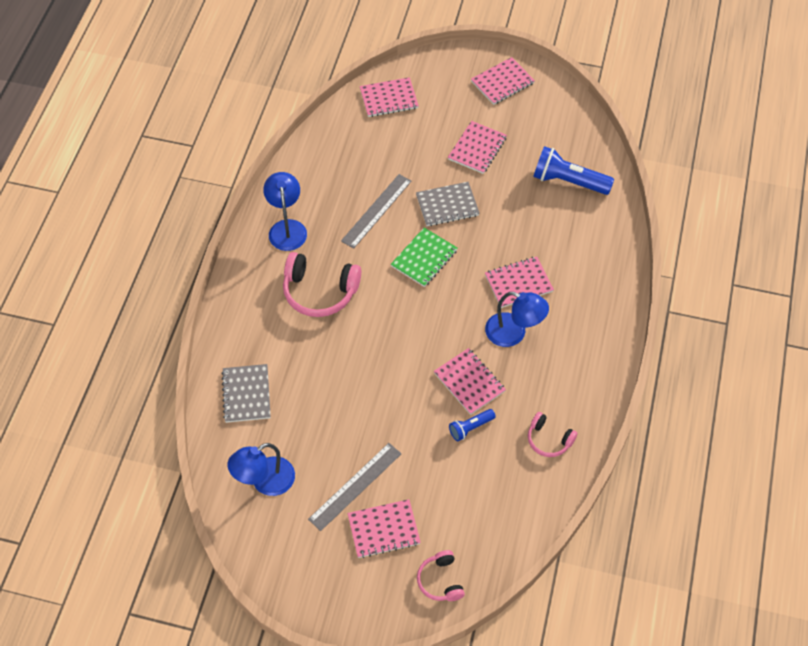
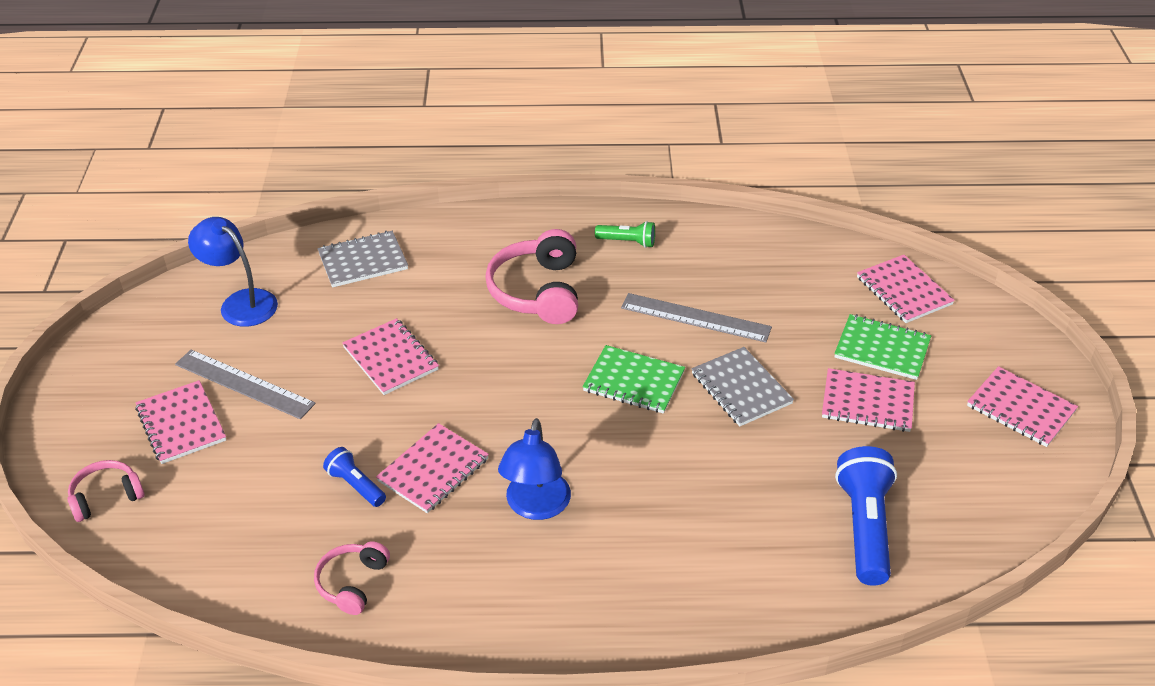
camera: 75 degrees right, 15 degrees down
(287, 228) = (627, 242): blue lamp -> green flashlight
(435, 127) = (882, 349): none -> green notebook
(518, 283) = (631, 497): pink notebook -> pink notebook (390, 358)

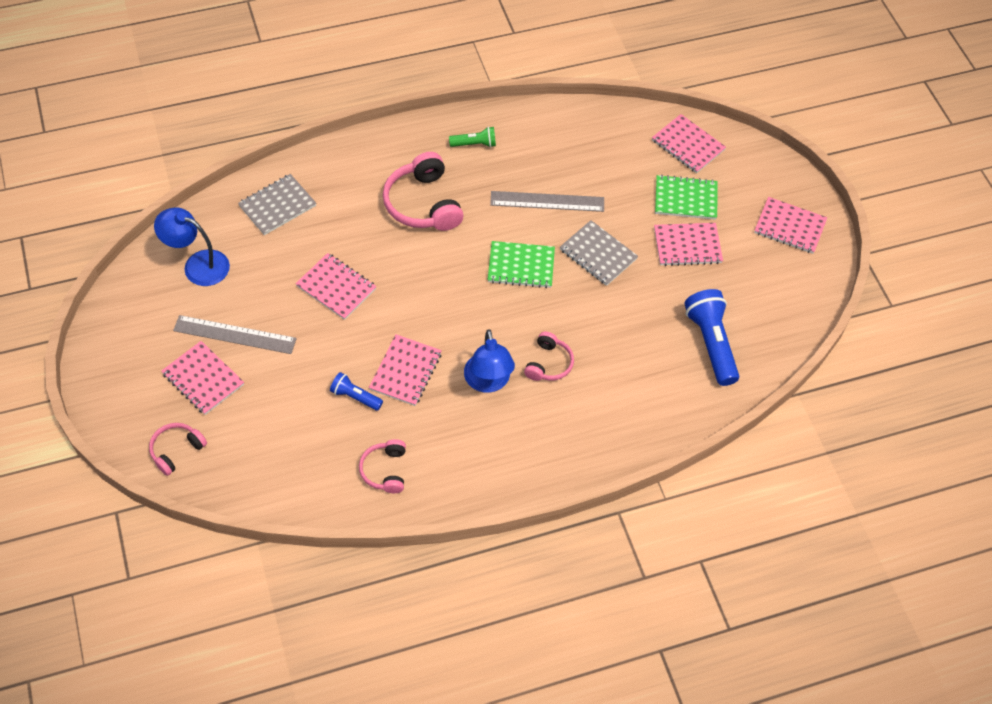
camera: 20 degrees left, 15 degrees up
(626, 502) = (548, 363): none -> pink headphones

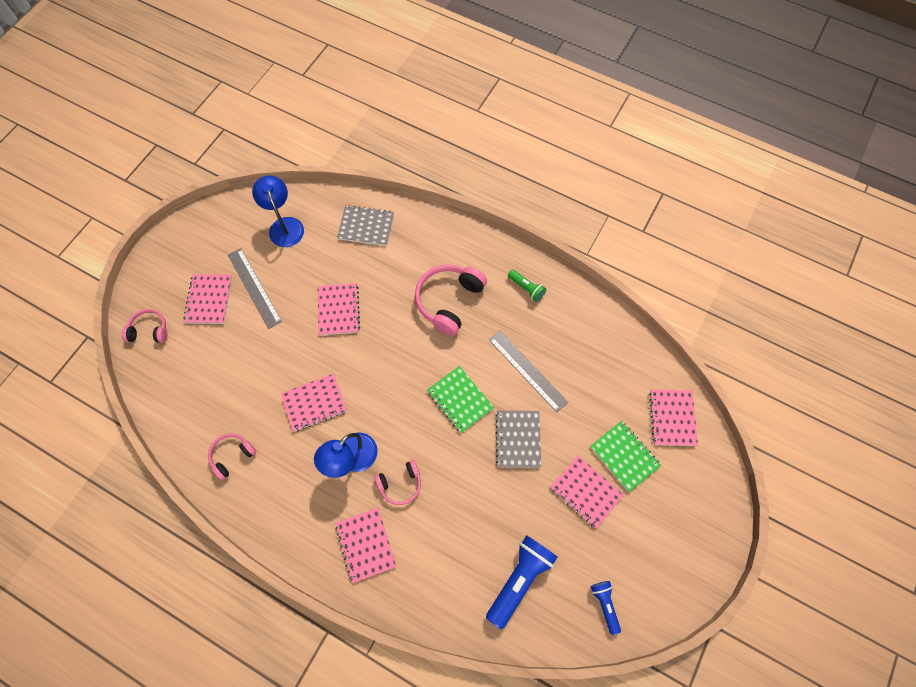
camera: 50 degrees right, 10 degrees up
(355, 397) = (270, 391): blue flashlight -> blue flashlight (605, 604)
(789, 227) = (678, 550): pink notebook -> pink notebook (366, 545)

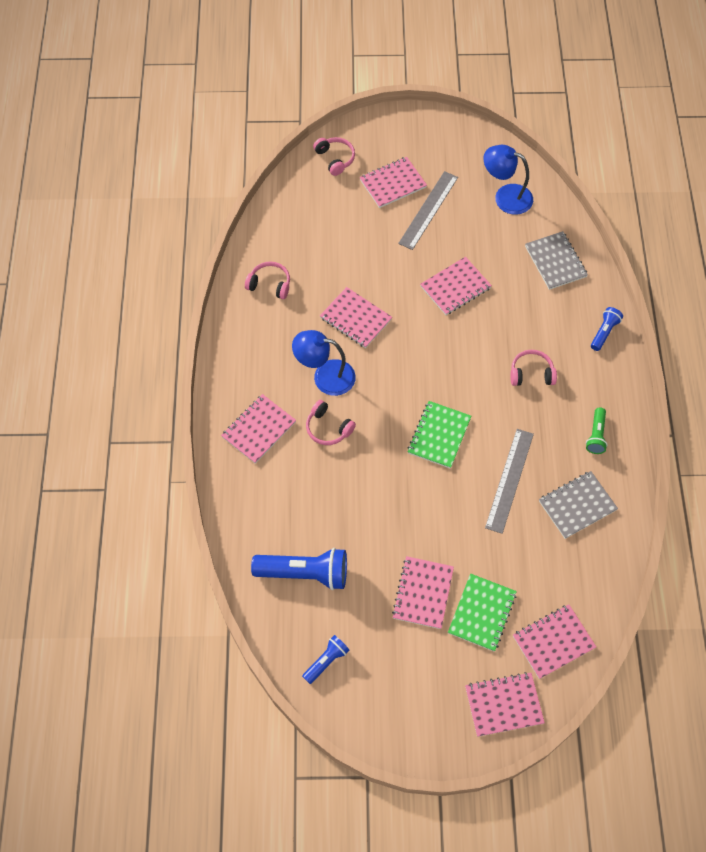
camera: 60 degrees right, 5 degrees down
(284, 225) = (505, 196): blue lamp -> blue lamp turned 105 degrees counterclockwise
(447, 231) = (604, 332): none -> blue flashlight
(449, 301) = (531, 373): pink headphones -> pink headphones, size x0.57
(518, 439) = (434, 506): grey notebook -> grey notebook (577, 505)
(704, 484) = (503, 705): none -> pink notebook

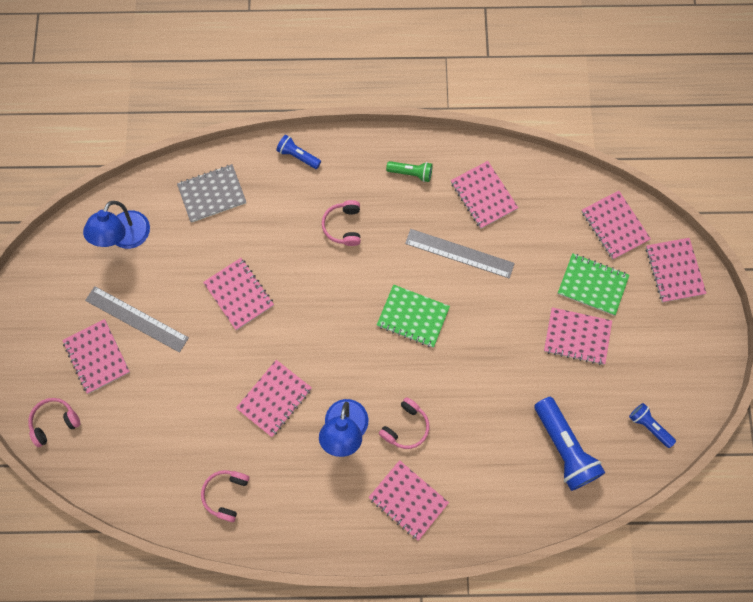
camera: 90 degrees left, 10 degrees up
(305, 573) = (564, 448): blue flashlight -> blue flashlight turned 150 degrees clockwise
(577, 505) = (483, 195): grey notebook -> pink notebook

